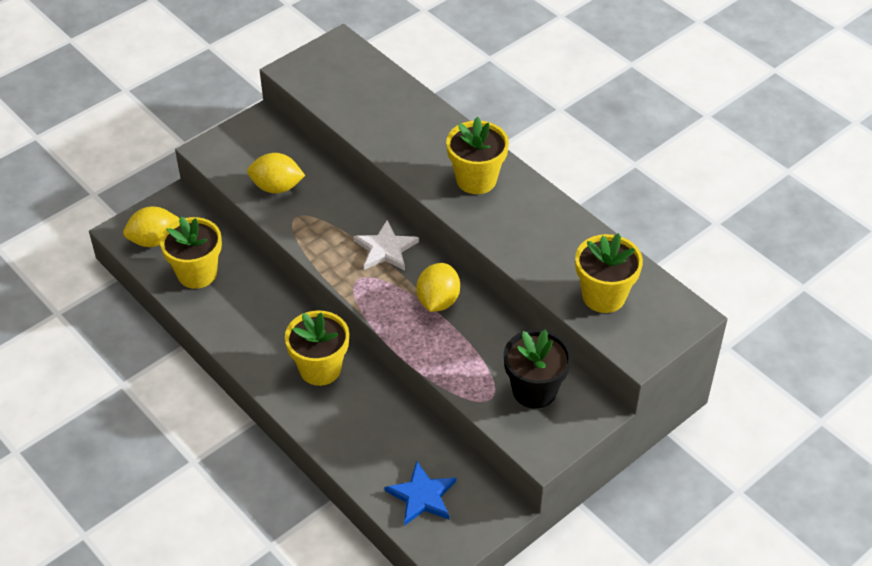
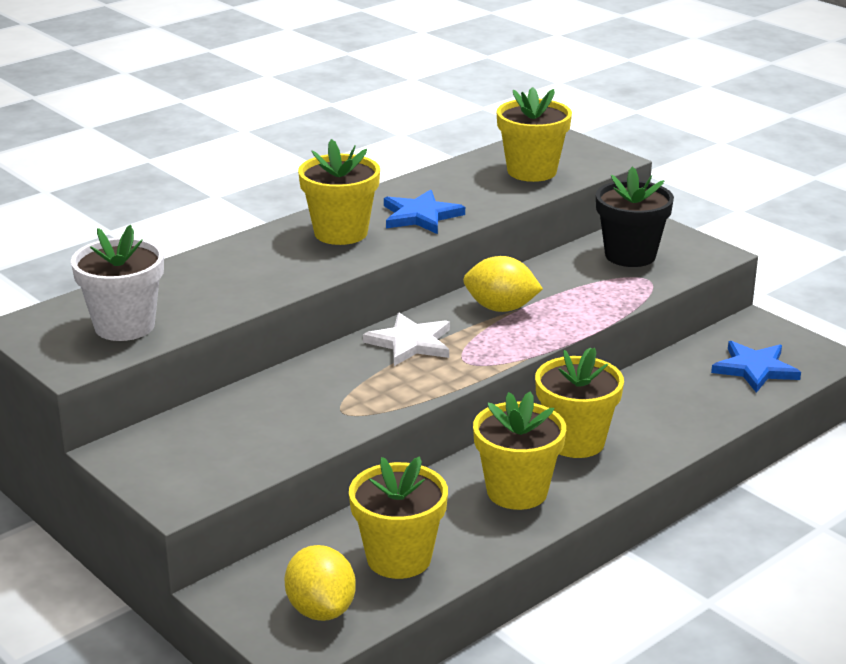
camera: 90 degrees left, 20 degrees down
(261, 333) = (517, 492): none -> yellow flower pot
(277, 187) = (278, 429): yellow lemon -> none
(337, 85) = (124, 326): none -> white flower pot
(508, 224) = (420, 216): none -> blue star

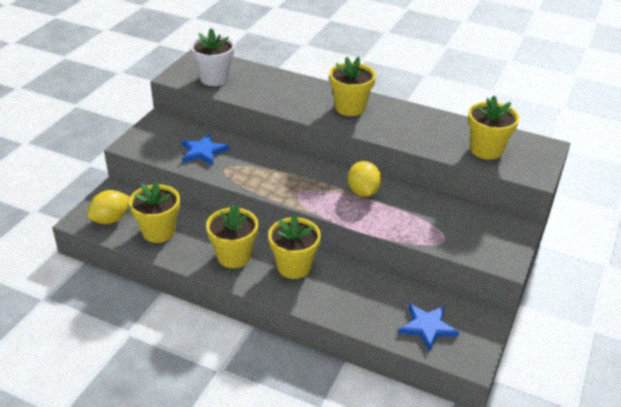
camera: 65 degrees right, 10 degrees up
(410, 343) = (303, 171): white star -> none
(420, 216) = (391, 126): blue star -> blue star (203, 151)
(630, 255) = (470, 226): black flower pot -> none

